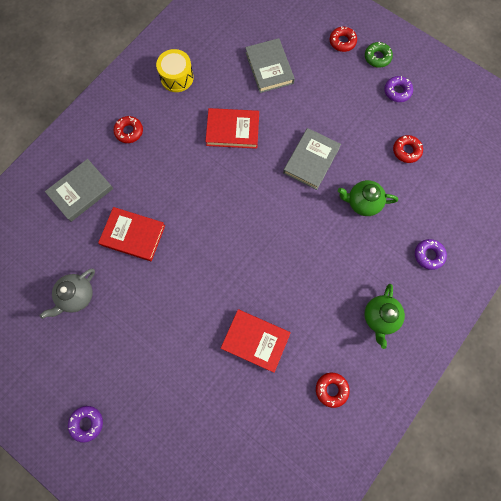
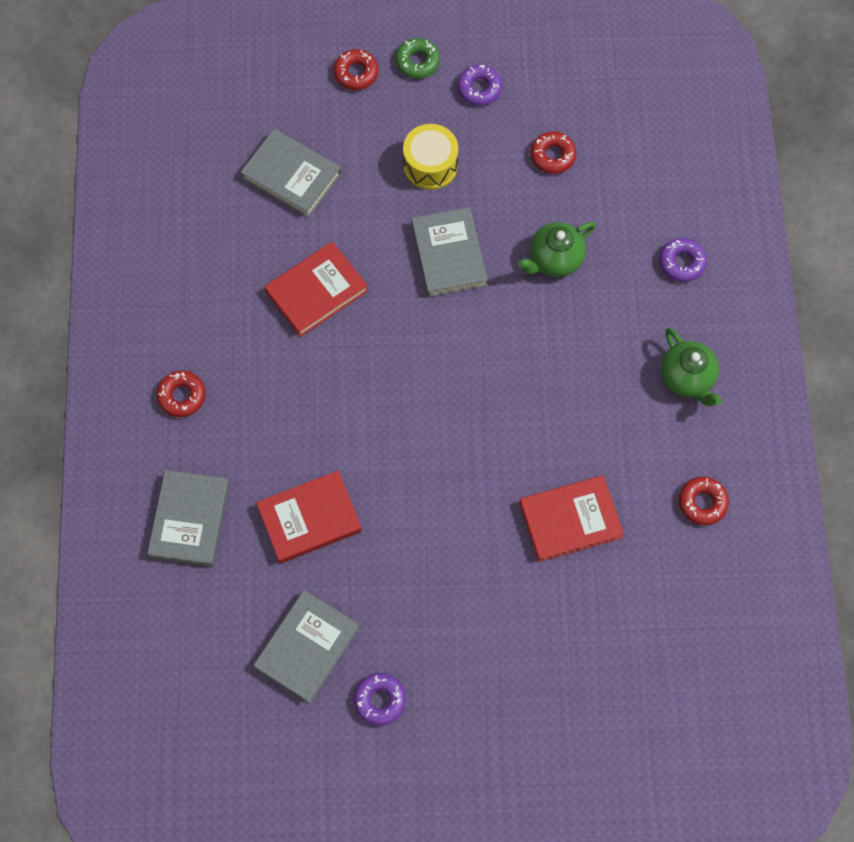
camera: 40 degrees left, 5 degrees down
(77, 296) = (307, 647): grey teapot -> grey book
(87, 423) = (458, 777): purple donut -> purple donut (380, 700)
(177, 77) = (180, 278): yellow drum -> yellow drum (430, 165)

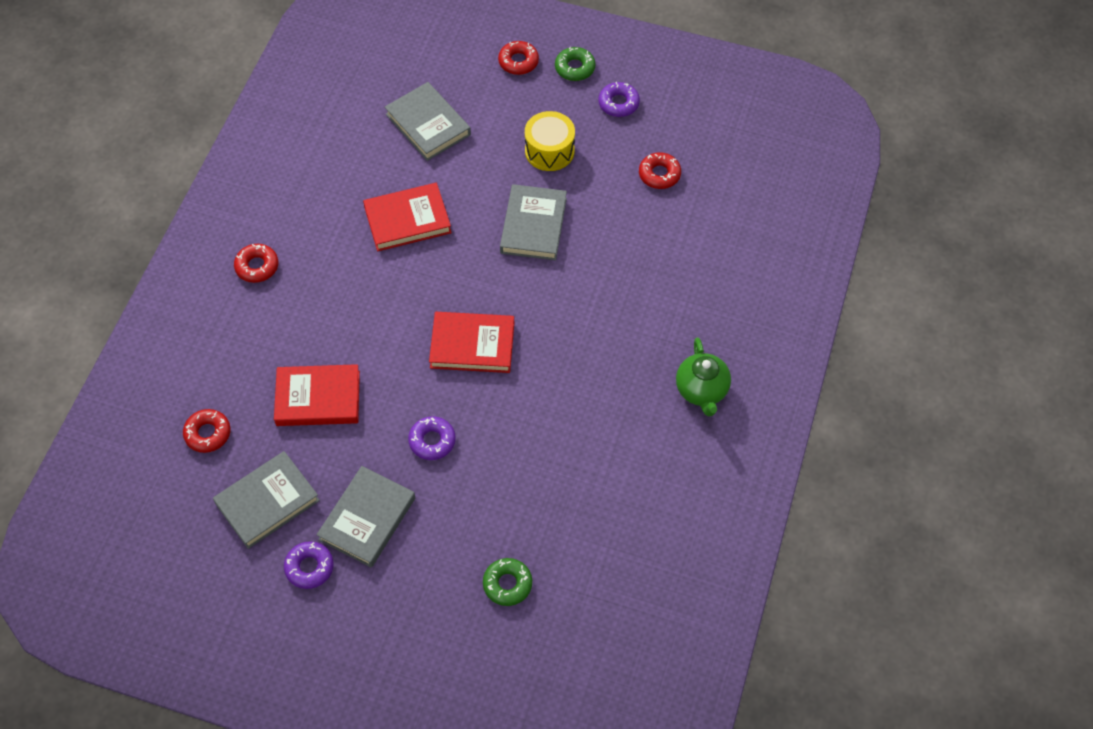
camera: 20 degrees right, 10 degrees down
(190, 520) = (217, 366): grey book -> grey book (367, 519)
(554, 259) = (625, 257): green teapot -> none
(570, 520) = (544, 474): red book -> red book (472, 345)
(581, 646) = (507, 584): none -> green donut
(681, 262) = (737, 294): purple donut -> purple donut (432, 441)
(702, 502) = (671, 499): red donut -> red donut (208, 433)

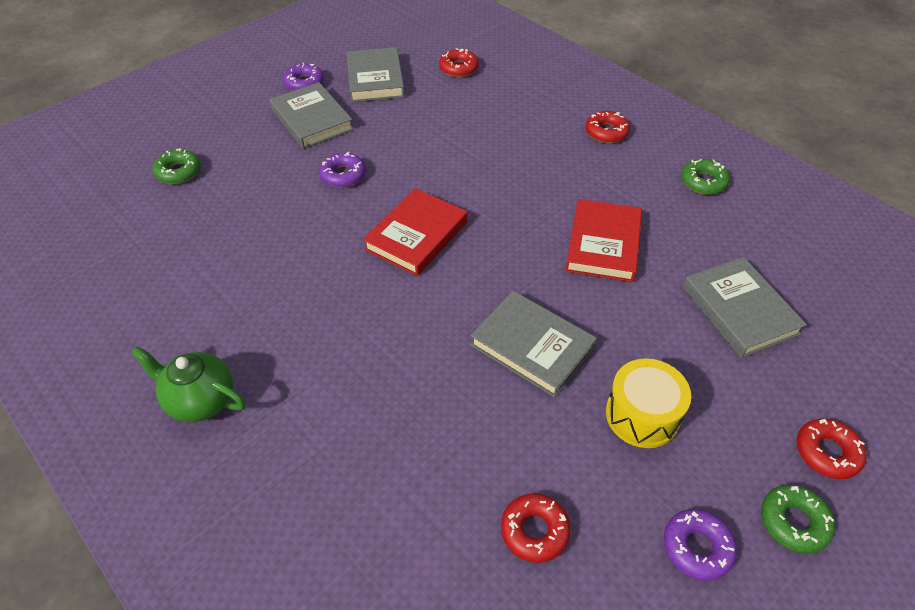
camera: 120 degrees right, 10 degrees down
(293, 179) = (703, 182): none -> green donut
(318, 398) = (442, 127): red book -> none
(428, 124) = (739, 310): grey book -> grey book turned 75 degrees clockwise

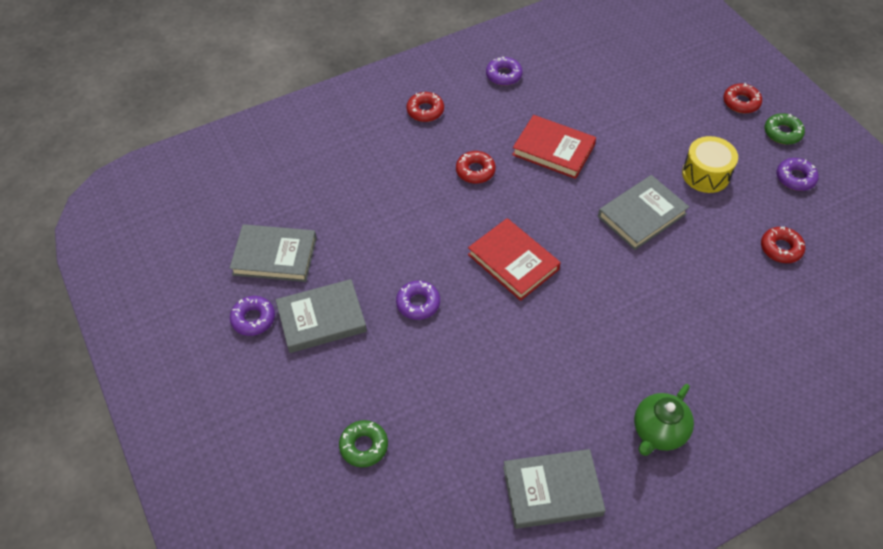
camera: 75 degrees left, 5 degrees up
(458, 68) = (287, 187): red donut -> red donut (475, 171)
(703, 182) = (503, 75): green donut -> purple donut
(739, 310) = (631, 100): grey book -> grey book (552, 491)

